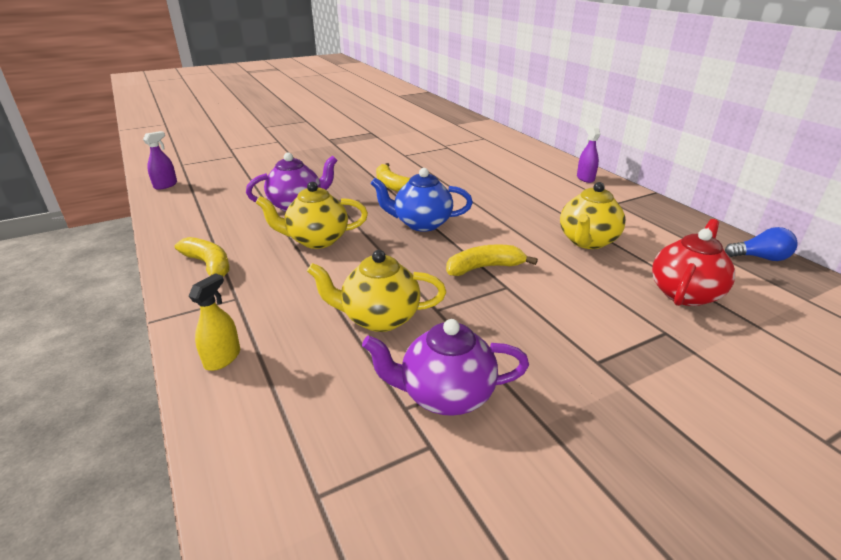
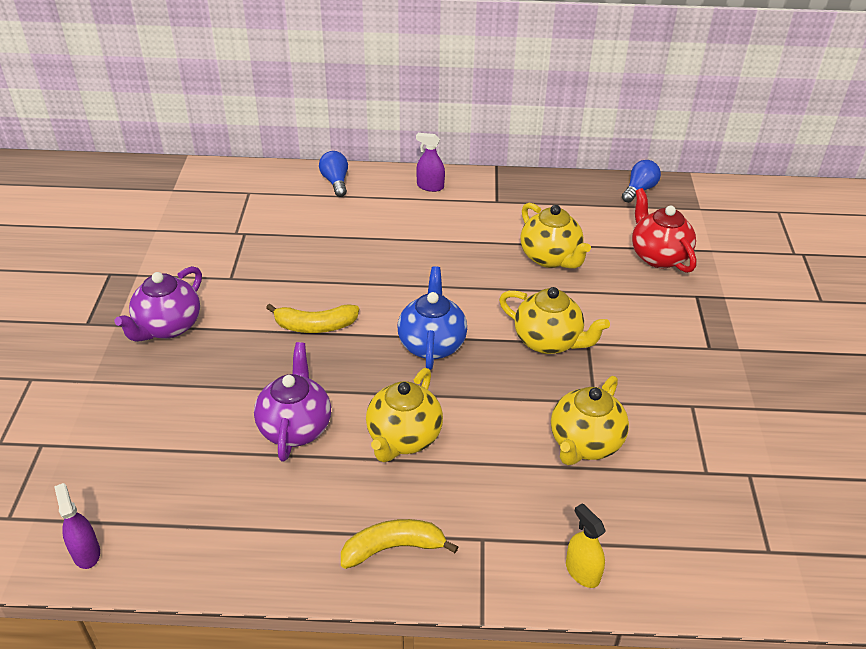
camera: 60 degrees left, 10 degrees up
(421, 224) = (432, 344): blue teapot -> blue teapot turned 150 degrees clockwise
(445, 395) = (704, 444): purple teapot -> purple teapot (168, 327)
(484, 268) = (549, 341): yellow banana -> yellow teapot
(535, 153) = (335, 182): none -> blue light bulb

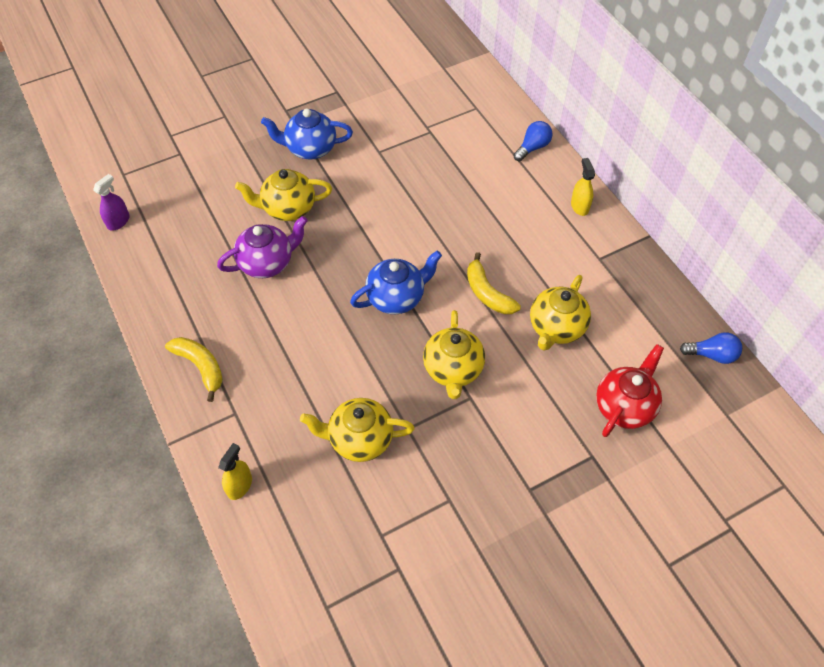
camera: 60 degrees right, 15 degrees up
(168, 327) = (310, 149): purple teapot -> blue teapot
(315, 326) = (366, 222): yellow banana -> yellow banana (487, 293)
(403, 438) = (295, 326): yellow teapot -> yellow teapot (288, 209)
(430, 186) = (579, 206): purple spray bottle -> yellow spray bottle

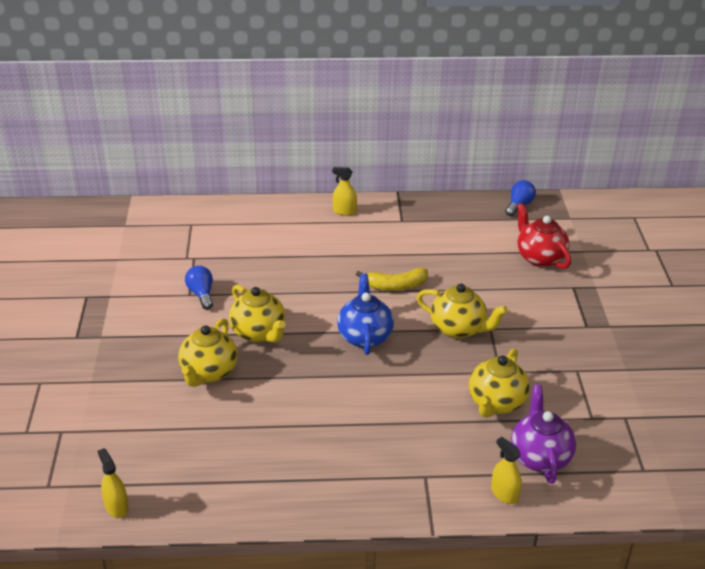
camera: 65 degrees left, 20 degrees down
(118, 221) = (116, 507): purple spray bottle -> yellow spray bottle
(200, 367) = (357, 487): yellow banana -> none
(267, 263) = (265, 405): purple teapot -> purple teapot (539, 456)
(310, 149) = (145, 336): blue teapot -> none
(532, 147) = (263, 211): blue light bulb -> blue light bulb (201, 294)
(556, 328) = (452, 264): yellow teapot -> yellow teapot (259, 333)

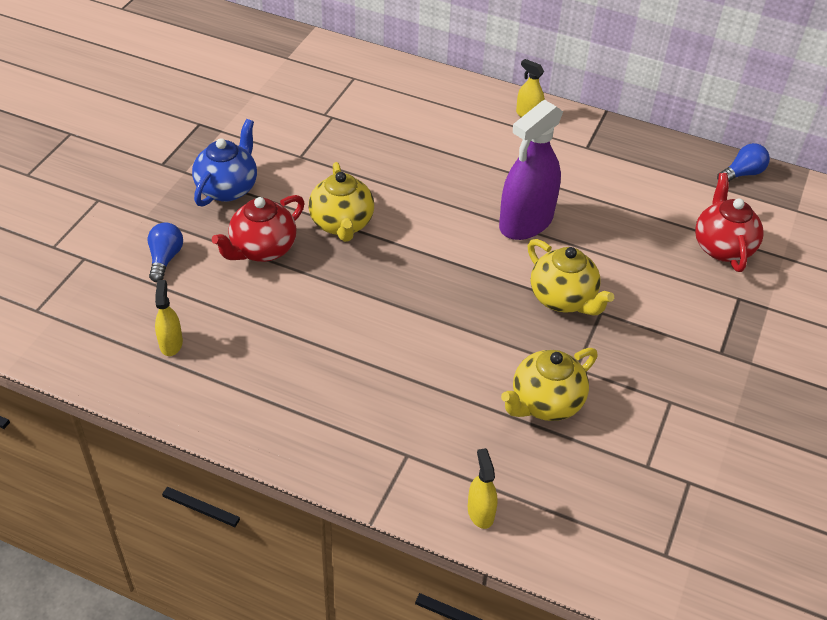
camera: 25 degrees right, 10 degrees up
(116, 507) = (82, 357): yellow spray bottle -> yellow spray bottle (171, 343)
(201, 294) = (312, 160): blue light bulb -> blue light bulb (165, 258)
(209, 372) = (262, 249): yellow teapot -> red teapot
(364, 336) = (451, 269): blue teapot -> blue teapot (228, 188)
(395, 286) = (526, 222): yellow banana -> purple spray bottle
(539, 456) = (552, 486): purple teapot -> none

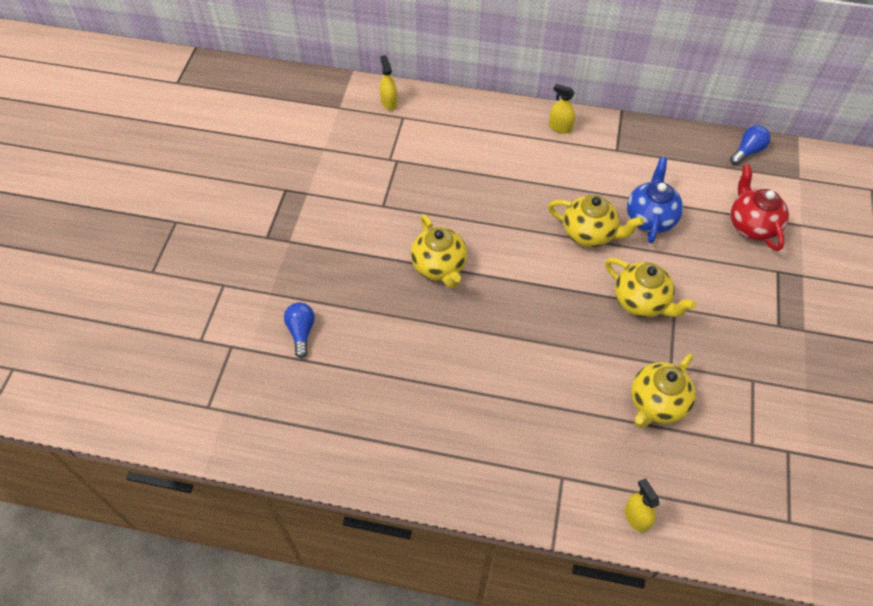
camera: 10 degrees left, 10 degrees up
(171, 343) = (334, 414): yellow spray bottle -> yellow spray bottle (389, 102)
(228, 188) = (331, 250): blue teapot -> blue teapot (650, 218)
(262, 249) = (381, 305): red teapot -> none
(526, 222) = (589, 233): purple spray bottle -> yellow teapot

